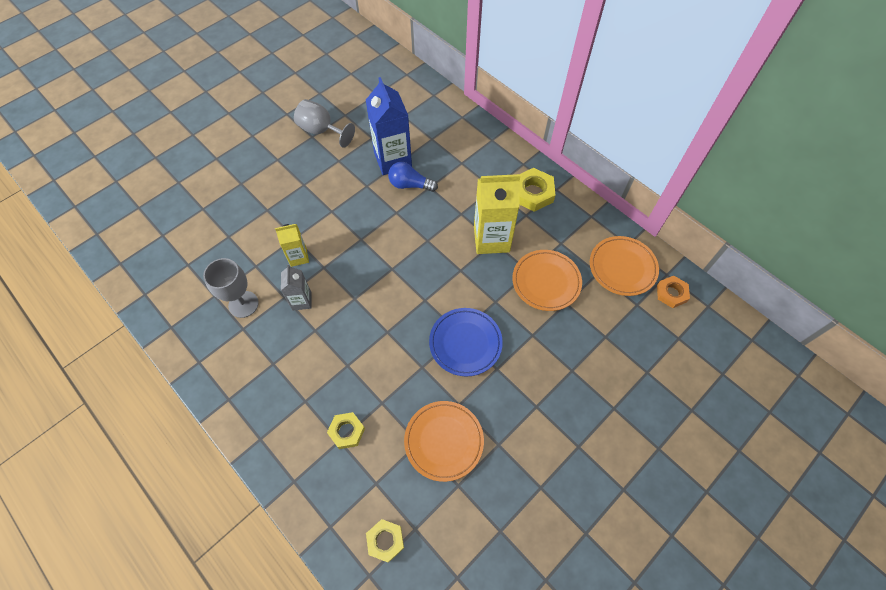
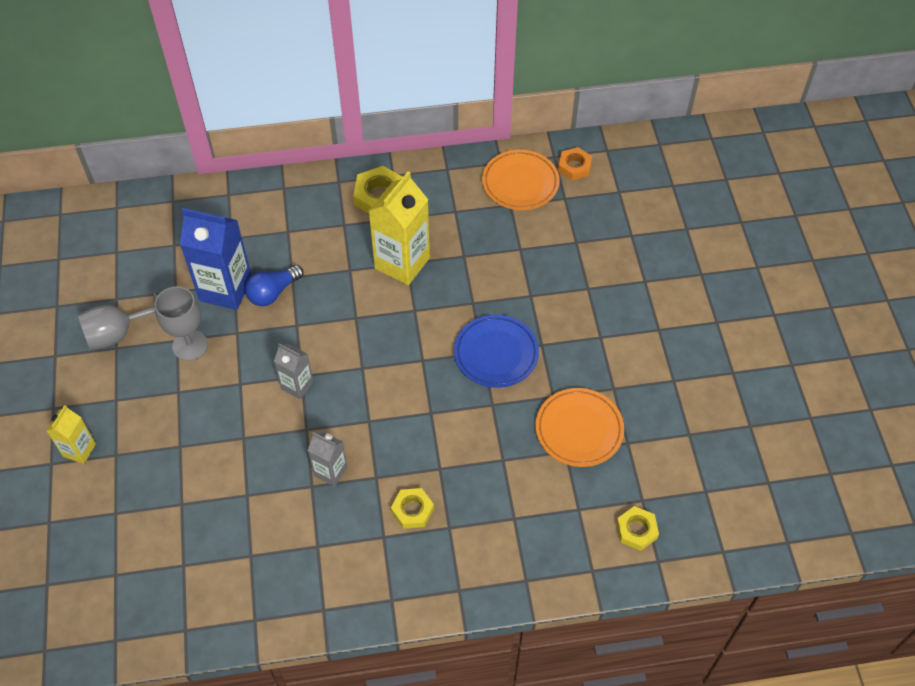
camera: 55 degrees left, 5 degrees down
(243, 304) = (287, 531): grey goblet -> grey goblet (190, 345)
(298, 257) = (272, 446): yellow carton -> yellow carton (79, 450)
(346, 431) = (509, 506): yellow nut -> yellow nut (412, 510)
(352, 241) = (297, 385): none -> grey carton
(546, 282) = (486, 250): orange plate -> none

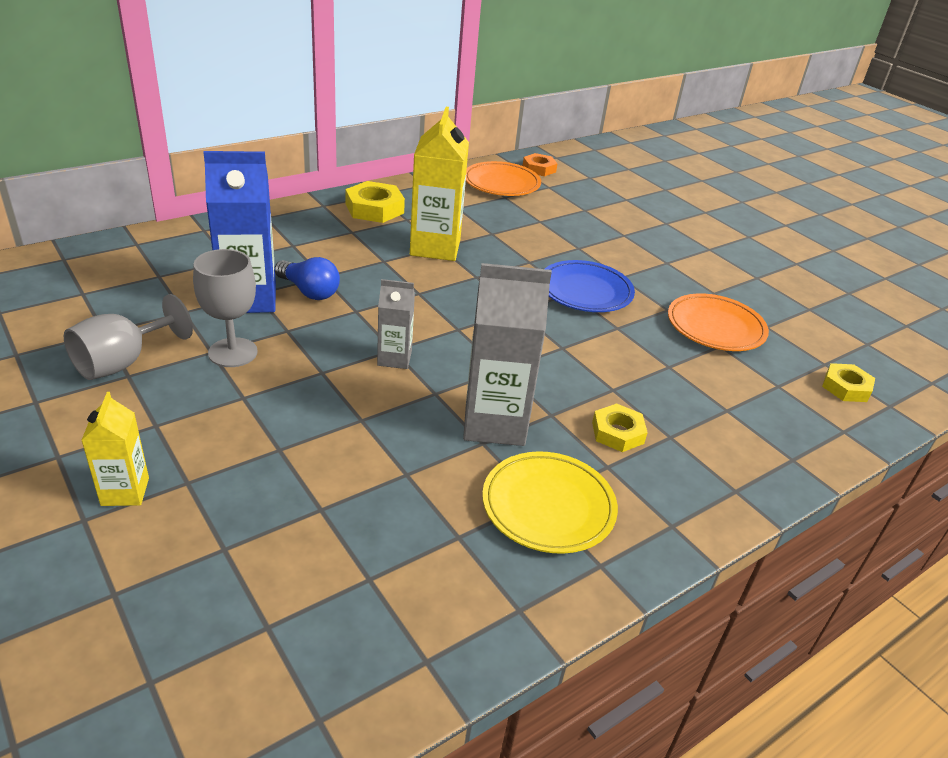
camera: 30 degrees left, 20 degrees down
(273, 292) = (309, 291): blue light bulb -> blue light bulb turned 75 degrees counterclockwise
(320, 554) = (548, 506): none -> yellow plate
(330, 471) = (494, 423): grey carton -> grey carton, size x1.84

